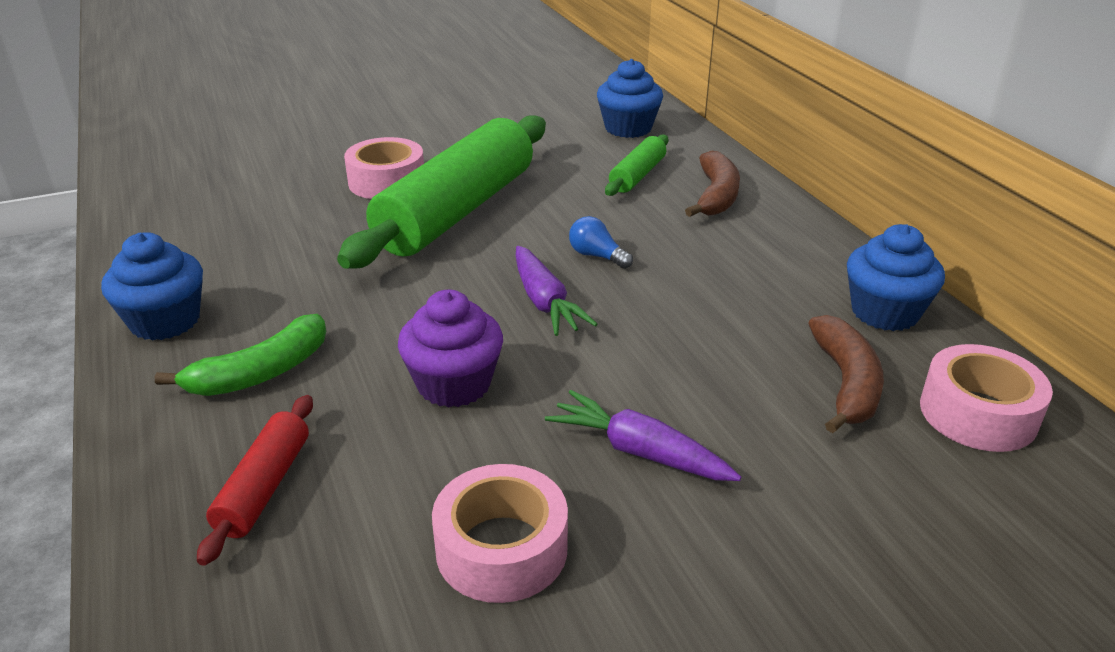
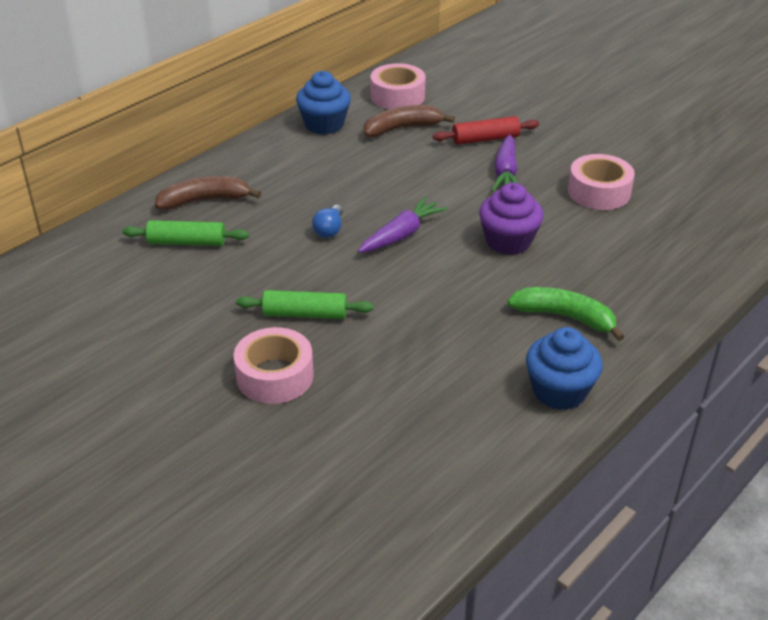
camera: 115 degrees left, 5 degrees up
(264, 487) = (638, 271): red rolling pin -> red rolling pin (485, 139)
(457, 211) = (305, 314): green rolling pin -> green rolling pin, size x0.45
(628, 128) = (84, 270): blue cupcake -> none

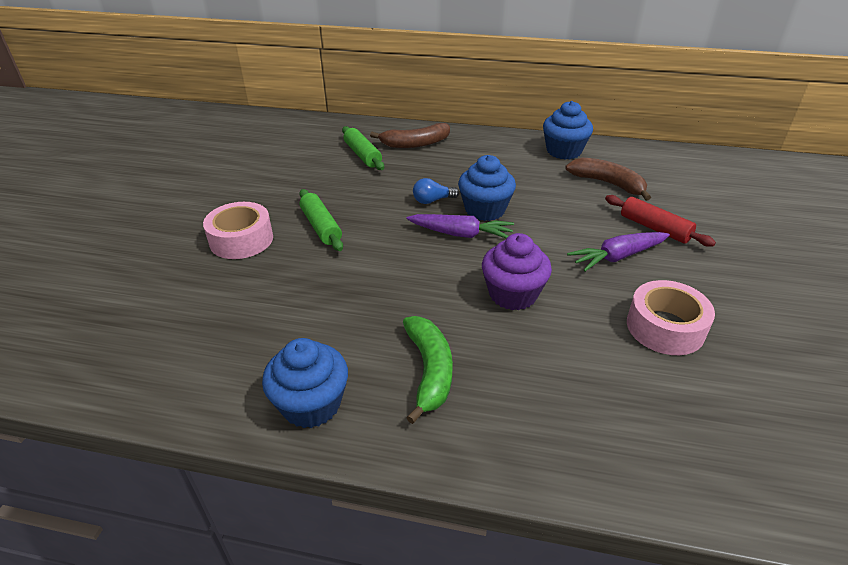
camera: 60 degrees right, 0 degrees up
(205, 200) = (415, 144): brown banana -> brown banana turned 120 degrees clockwise
(376, 207) = (485, 210): none -> blue cupcake
(397, 96) = (650, 166): pink tape -> none

